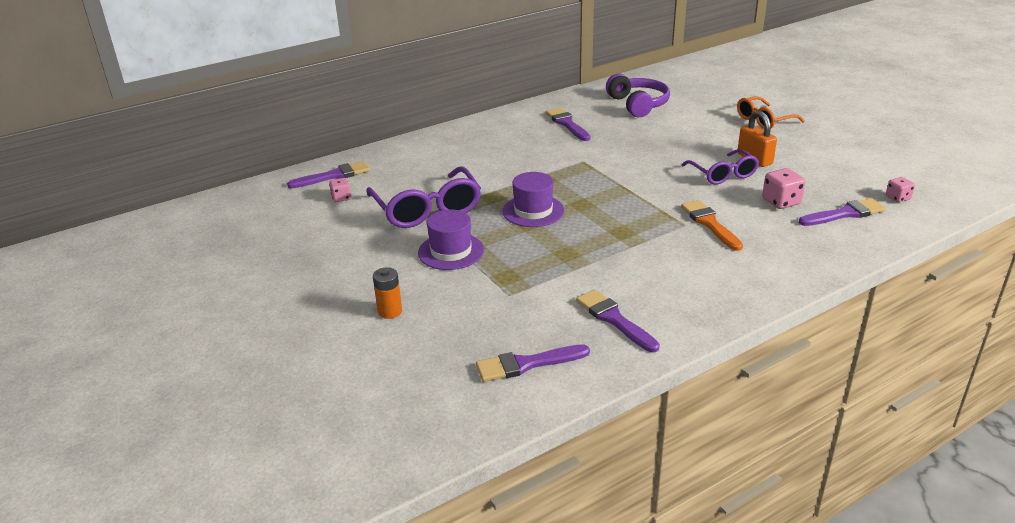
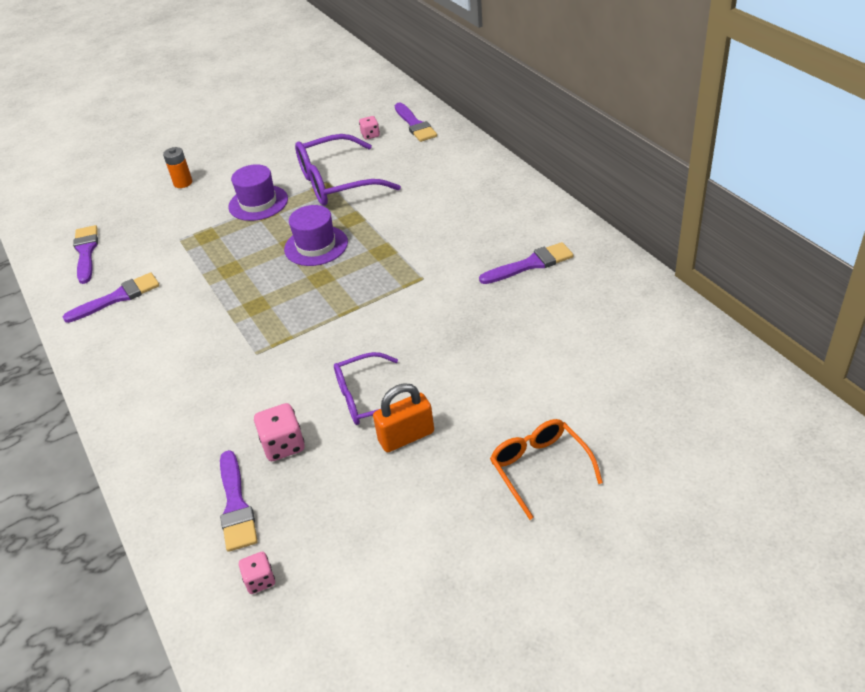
camera: 95 degrees right, 10 degrees up
(638, 104) = (598, 330): purple headphones -> none
(709, 224) = (252, 373): orange brush -> none

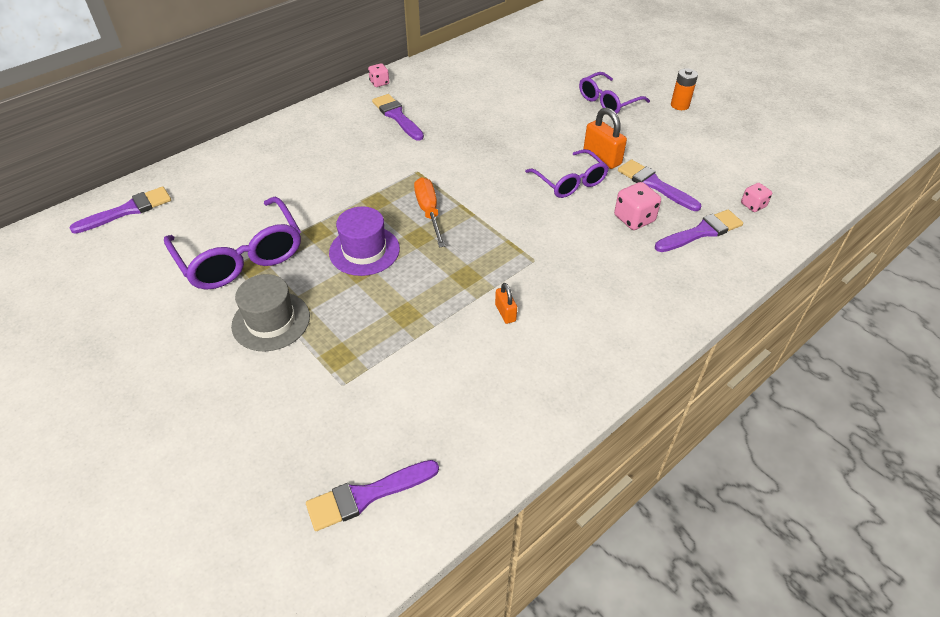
camera: 105 degrees left, 5 degrees up
(118, 297) = (464, 413): purple brush -> purple brush (654, 185)
(183, 183) = (200, 425): orange battery -> orange battery (679, 105)
(201, 327) = (505, 313): none -> orange padlock
(258, 203) = (271, 321): purple hat -> grey hat
(354, 285) = (429, 212): none -> orange screwdriver
(370, 135) = (137, 245): pink dice -> pink dice (379, 83)
(539, 468) = (607, 101): orange glasses -> purple glasses

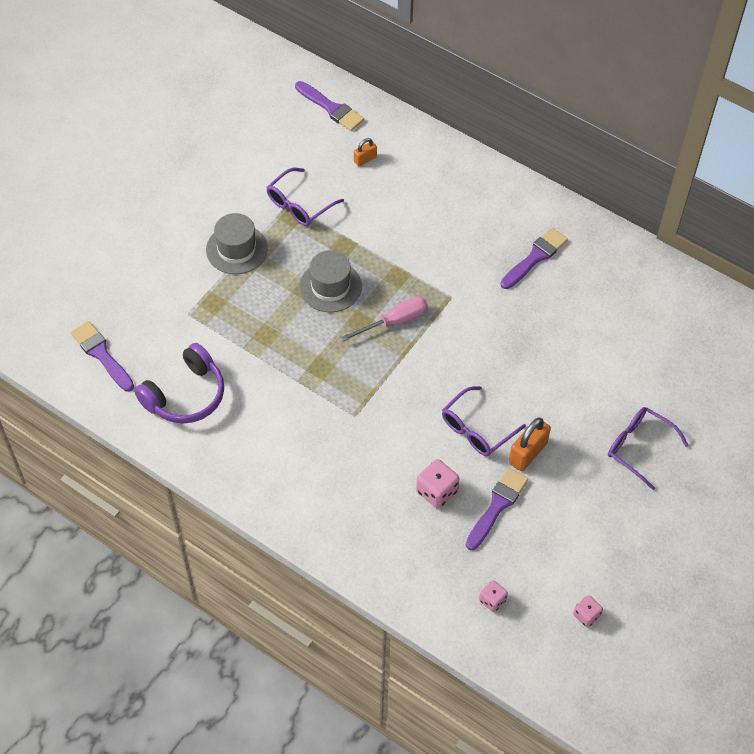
camera: 75 degrees right, 10 degrees up
(241, 257) = (299, 205): purple glasses -> purple glasses, size x0.63
(364, 250) = (330, 286): purple hat -> grey hat
(379, 83) = (591, 225): pink dice -> pink dice (586, 615)
(429, 212) = (394, 321): orange screwdriver -> pink screwdriver
(464, 406) = (185, 395): none -> purple headphones
(505, 313) = (285, 405): orange padlock -> orange padlock (365, 159)
(679, 105) = (659, 523): orange battery -> none
(701, 232) = (434, 552): purple brush -> none

